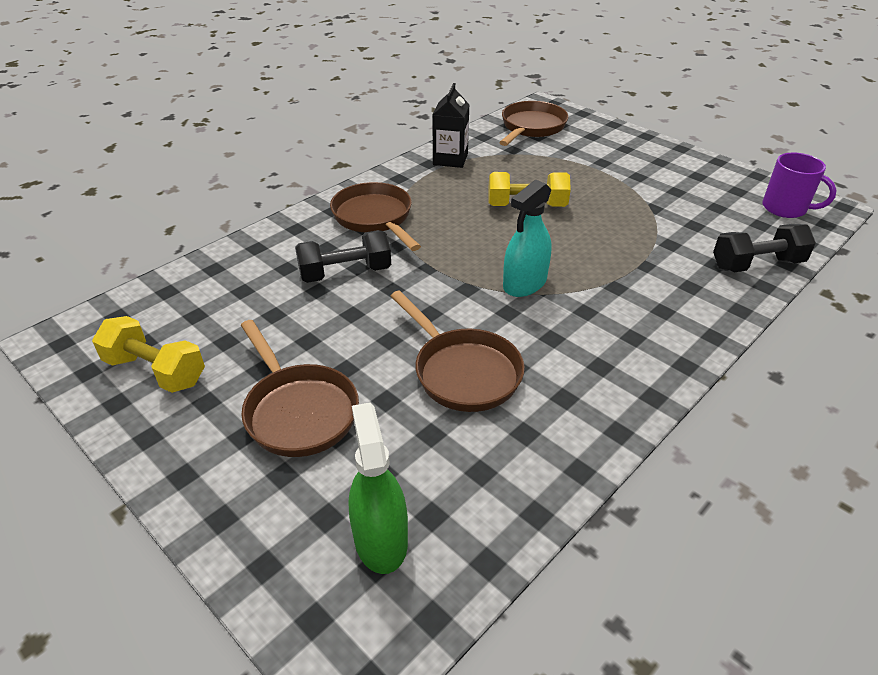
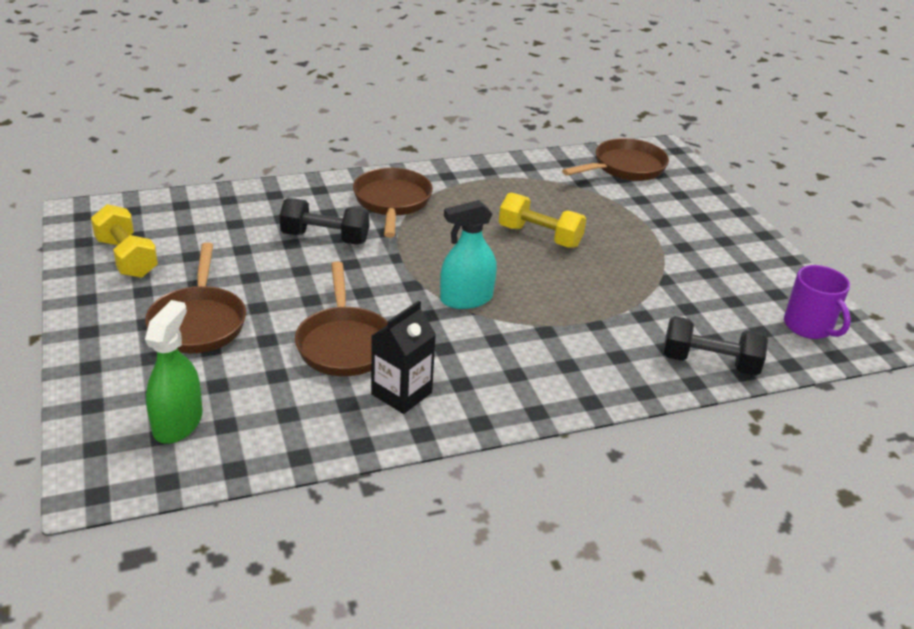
camera: 25 degrees right, 5 degrees down
(450, 159) = (511, 173): black carton -> black carton (401, 393)

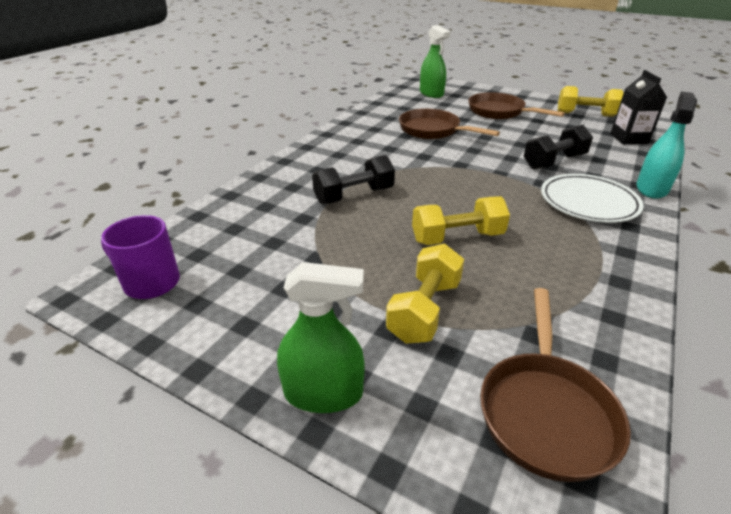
camera: 140 degrees right, 0 degrees up
(392, 202) = (588, 202): brown pan -> white plate
(401, 393) = (376, 128): black carton -> black carton (629, 138)
(466, 299) = (421, 172): turquoise spray bottle -> turquoise spray bottle (651, 188)
(627, 218) = (424, 310): none -> yellow dumbbell
(709, 363) = (227, 210): black dumbbell -> black dumbbell (354, 196)
(725, 219) = (323, 393): none -> green spray bottle

